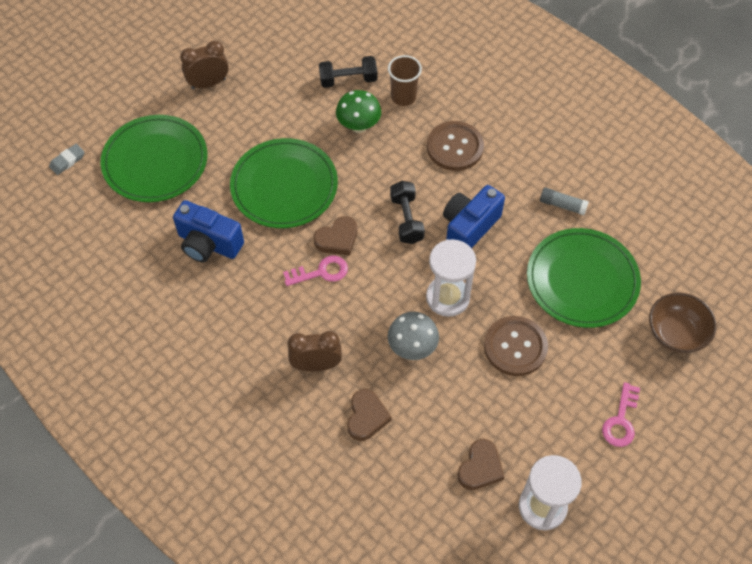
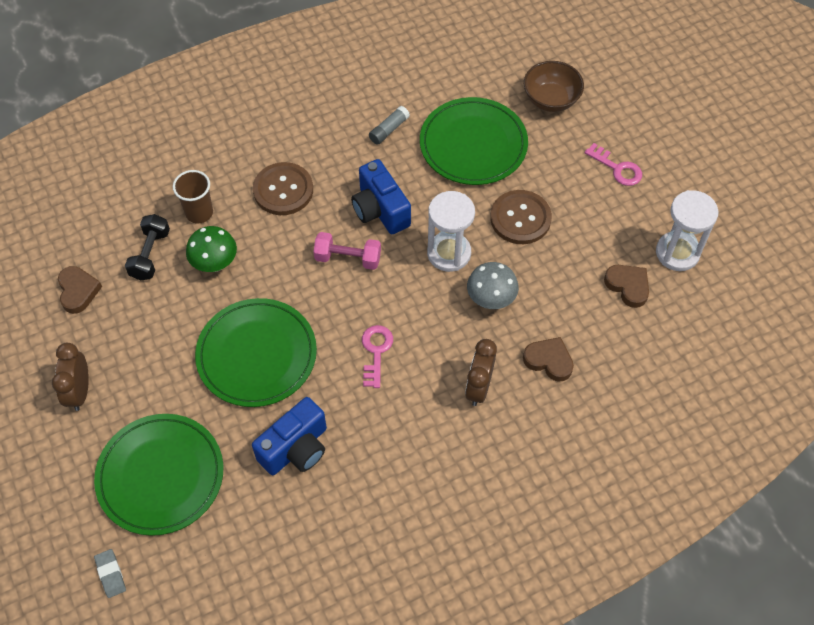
camera: 70 degrees left, 0 degrees up
(337, 239) = (344, 325): brown heart -> brown heart (78, 291)
(406, 219) = (348, 258): black dumbbell -> pink dumbbell

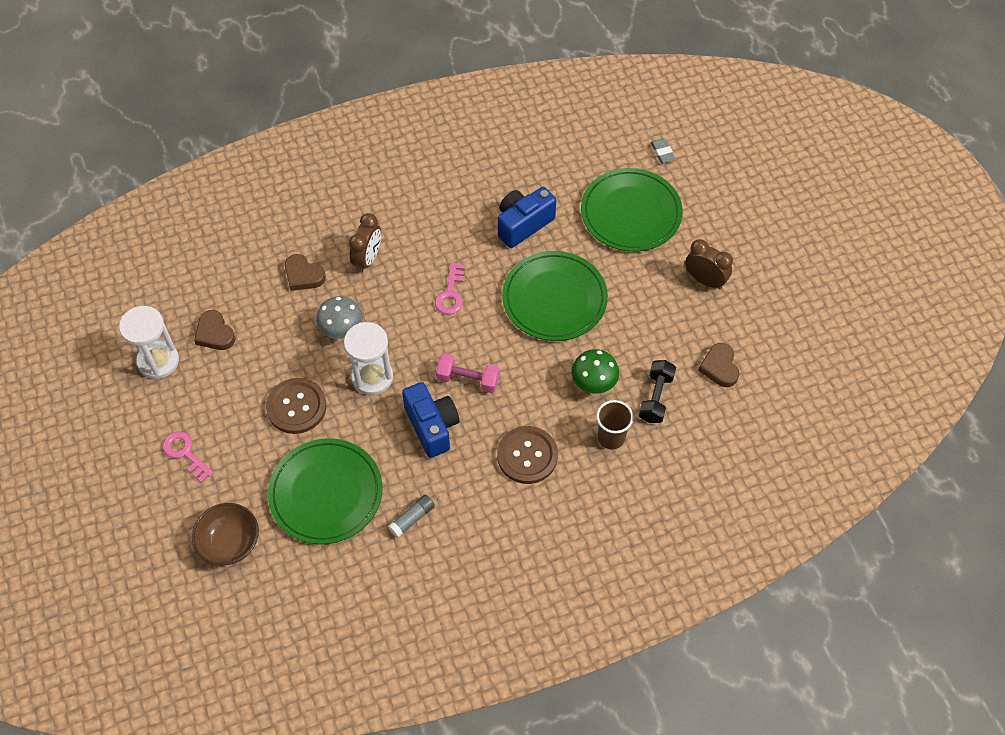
camera: 175 degrees left, 0 degrees up
(79, 391) = (705, 280): brown clock -> brown clock turned 60 degrees counterclockwise

